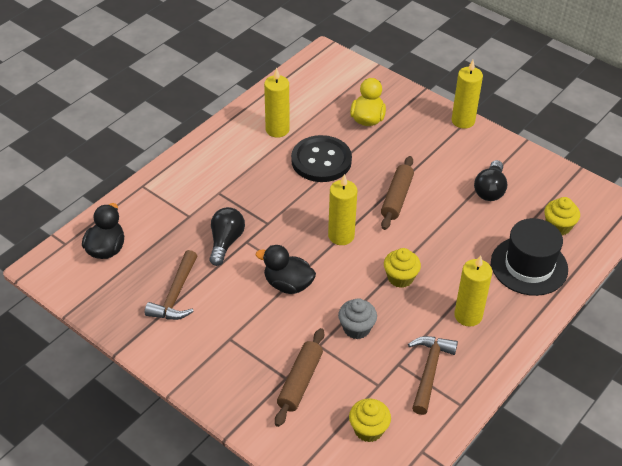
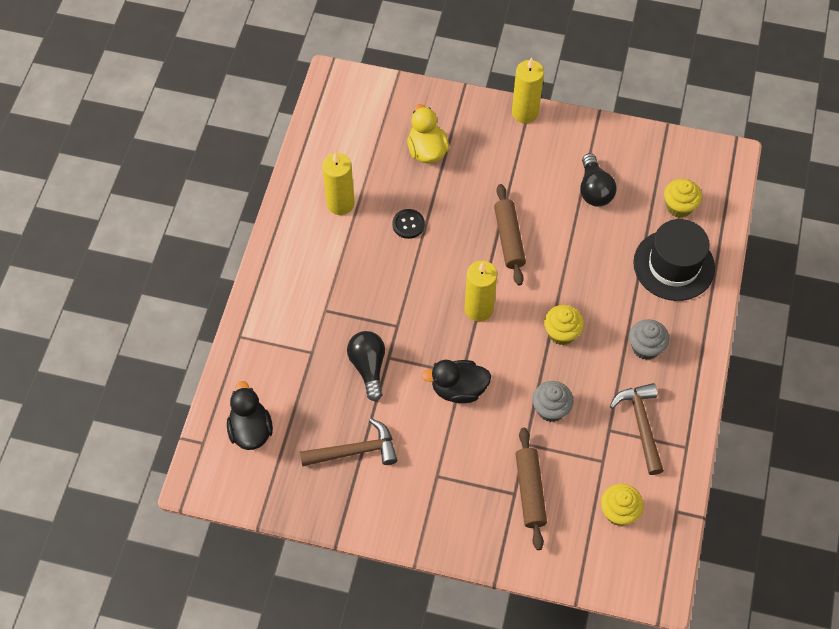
camera: 25 degrees left, 15 degrees up
(175, 295) = (355, 451): brown hammer -> brown hammer turned 90 degrees counterclockwise
(321, 160) = (408, 224): black button -> black button, size x0.47
(468, 315) = (645, 347): yellow candle -> grey cupcake

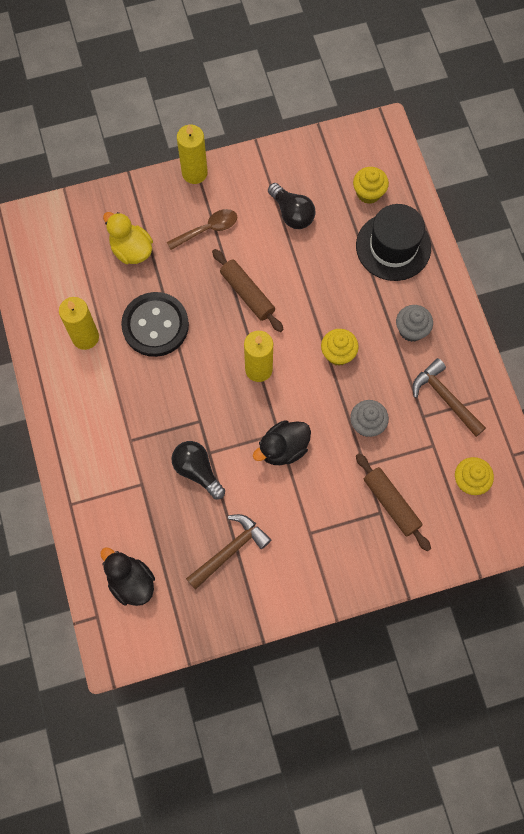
camera: 30 degrees left, 10 degrees up
(408, 224) = (155, 325): black button -> black button, size x2.13
(507, 166) = (207, 229): none -> brown spoon

